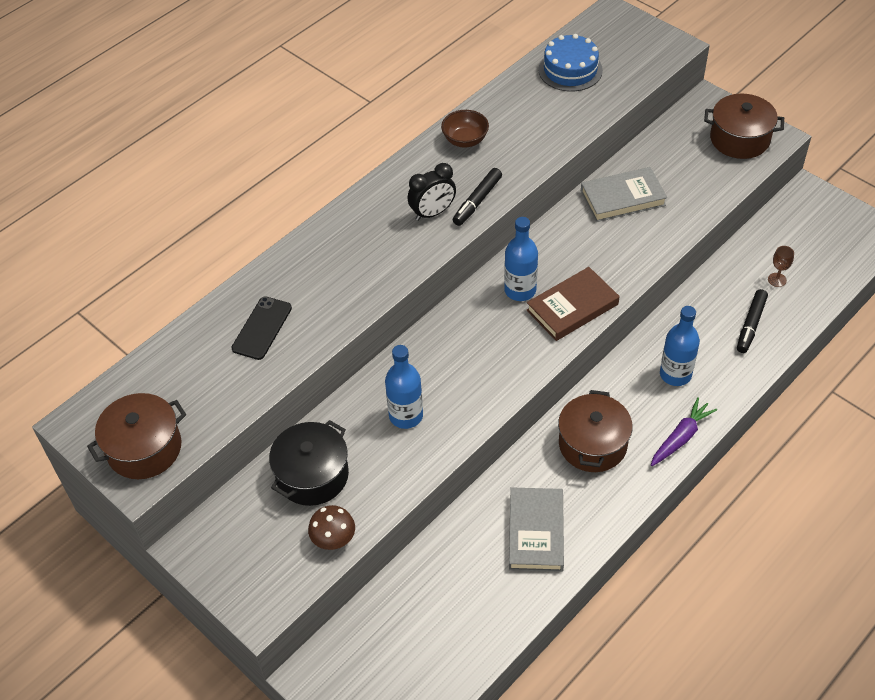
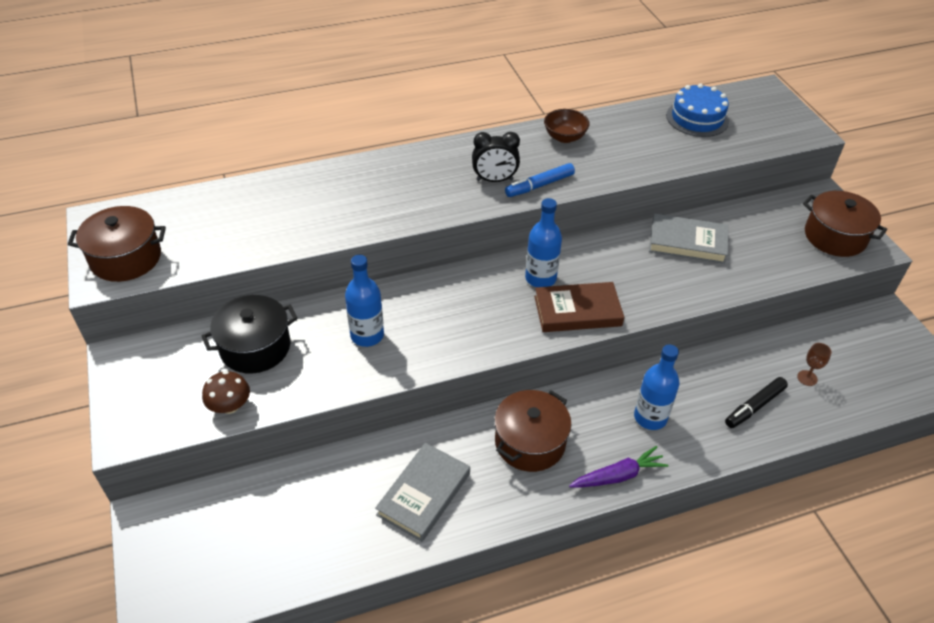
camera: 25 degrees right, 5 degrees down
(262, 328) = (288, 209): black phone -> none
(477, 201) = (539, 185): black marker -> blue marker

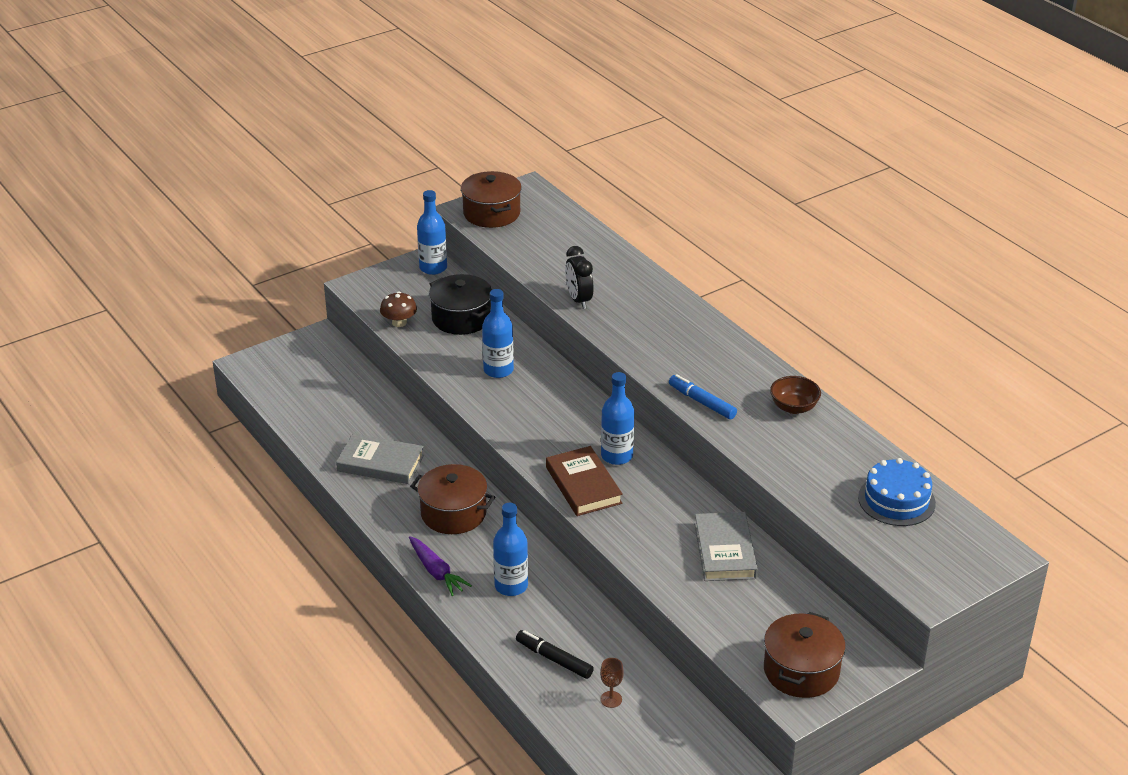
camera: 75 degrees right, 10 degrees down
(139, 353) = (433, 268): none -> blue bottle
(494, 180) = (694, 373): black clock -> black clock (579, 300)

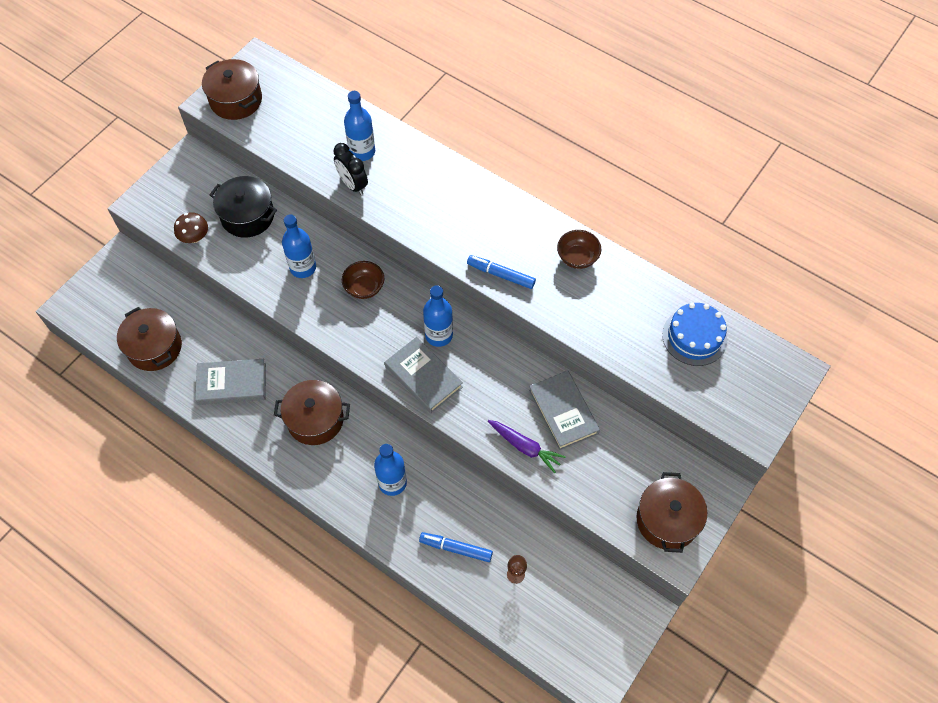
camera: 20 degrees left, 25 degrees up
(316, 416) = (154, 347): none -> brown pot
(433, 268) = (199, 163): blue bottle -> blue bottle (362, 152)
(436, 572) = (325, 488): purple carrot -> purple carrot (525, 447)
(554, 659) = (456, 548): black marker -> blue marker
(555, 400) = (364, 288): none -> brown bowl
(583, 485) = (423, 377): brown book -> grey book

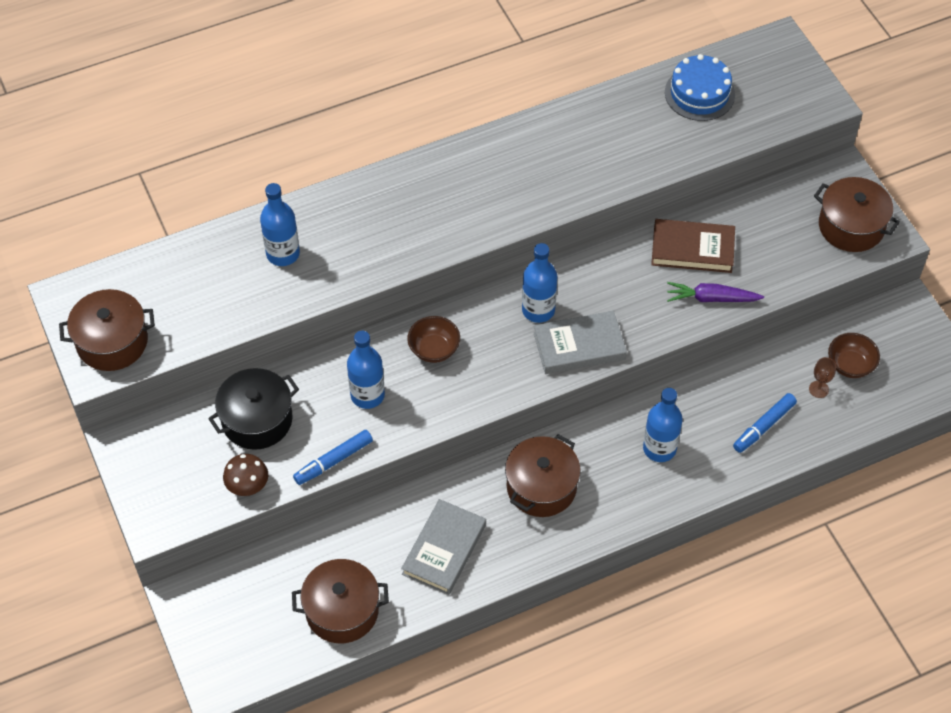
camera: 60 degrees left, 5 degrees down
(353, 185) = (322, 282): black clock -> none
(501, 275) = (529, 206): blue marker -> blue marker (333, 461)
(525, 447) = (711, 298): purple carrot -> purple carrot turned 150 degrees counterclockwise
(563, 412) = (692, 249): grey book -> brown book
(577, 258) = (552, 136): brown bowl -> brown bowl (850, 365)

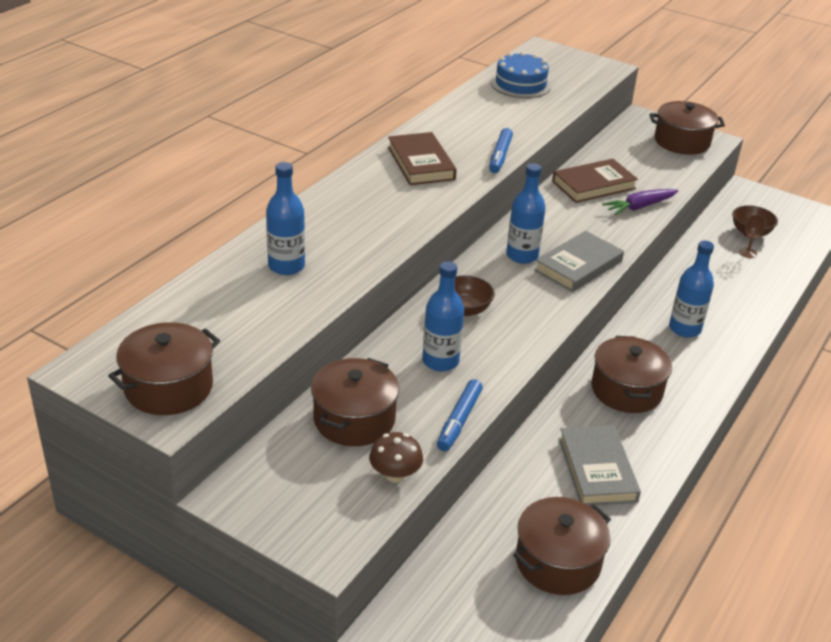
camera: 35 degrees left, 20 degrees down
(257, 420) = (354, 419): black pot -> brown pot
(497, 173) = (420, 163): none -> brown book
(763, 426) = (738, 287): blue marker -> blue marker (500, 156)

